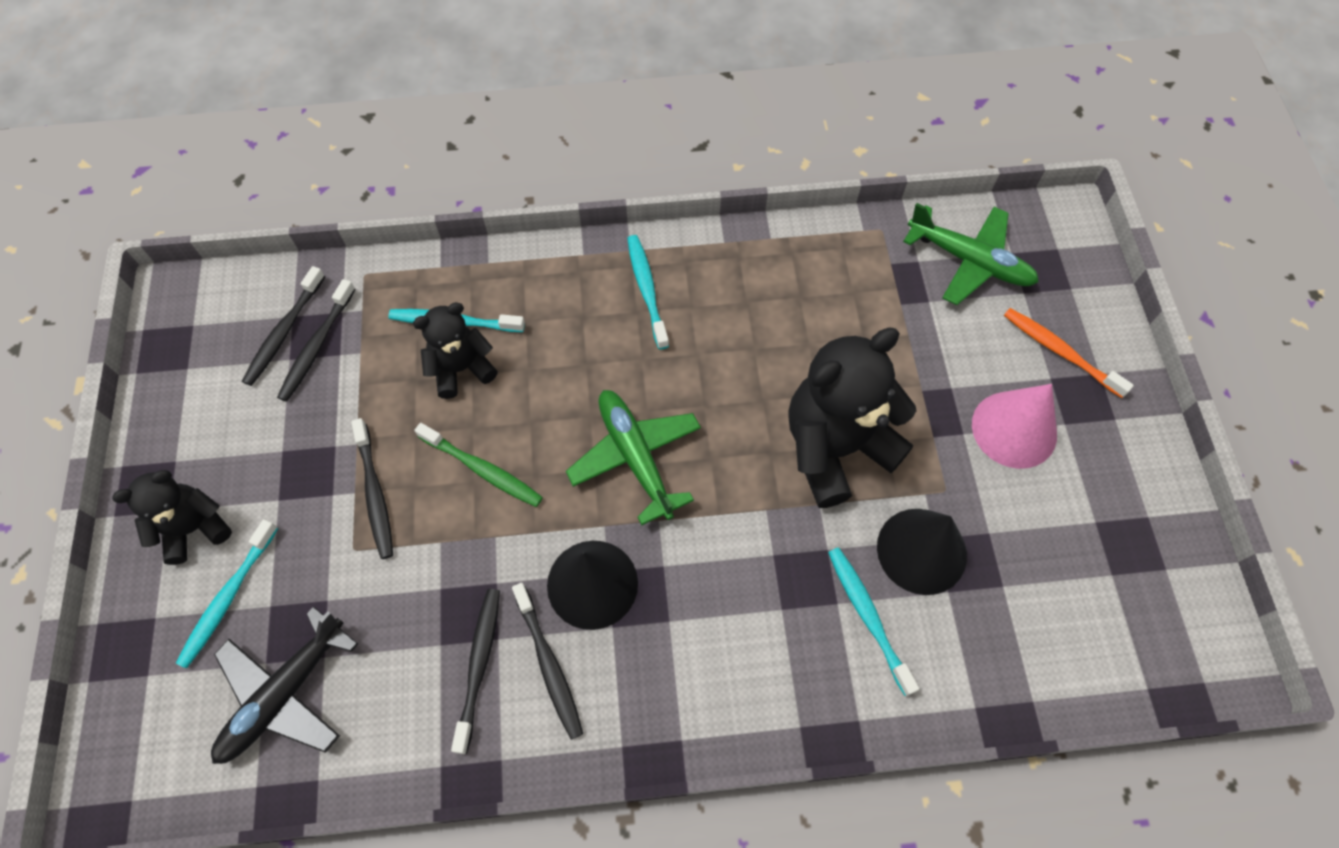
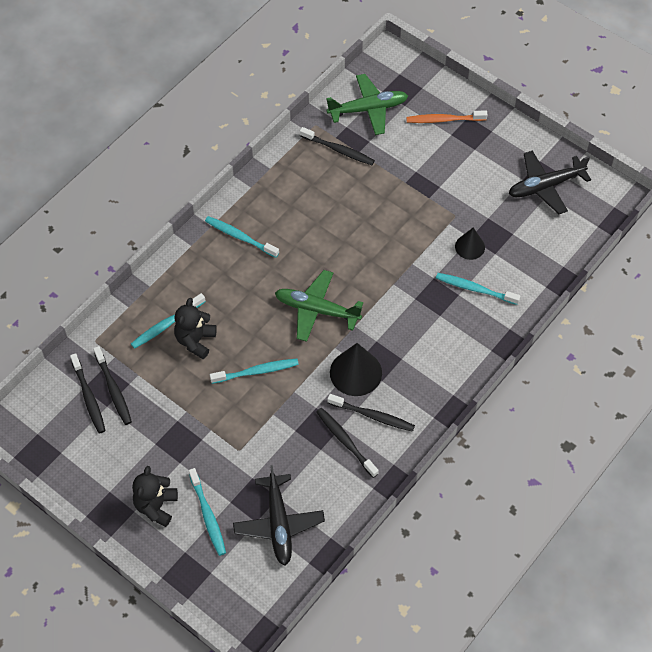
camera: 45 degrees left, 5 degrees down
(375, 494) = (221, 422): black toothbrush -> black toothbrush (338, 150)
(482, 470) = (256, 371): green toothbrush -> turquoise toothbrush
(835, 448) = (395, 235): black teddy bear -> none
(921, 551) = (470, 247): black cone -> black cone, size x0.60
(1014, 429) = (457, 168): pink cone -> none
(1121, 560) = (545, 186): none -> black plane

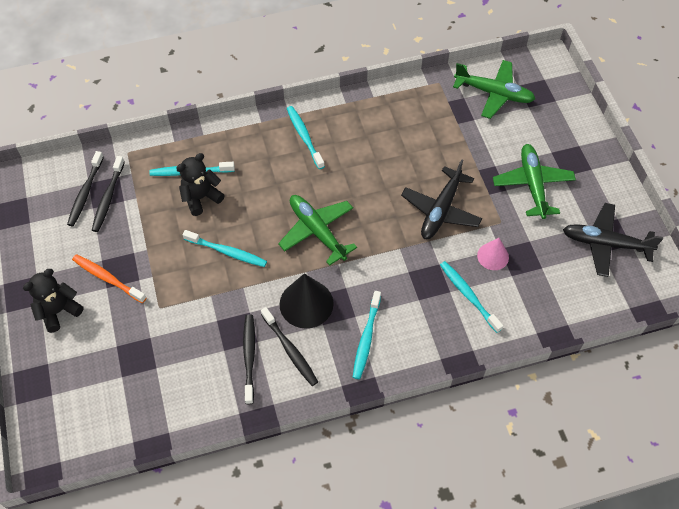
camera: 35 degrees right, 0 degrees up
(208, 515) = (89, 345): turquoise toothbrush -> turquoise toothbrush (366, 338)
(279, 524) = (137, 391): black plane -> black plane (441, 210)
(338, 150) = (442, 112): black toothbrush -> none
(444, 120) = (554, 136): orange toothbrush -> orange toothbrush (107, 278)
(456, 170) = (532, 184): none -> green plane
(470, 247) = (493, 256): black cone -> pink cone

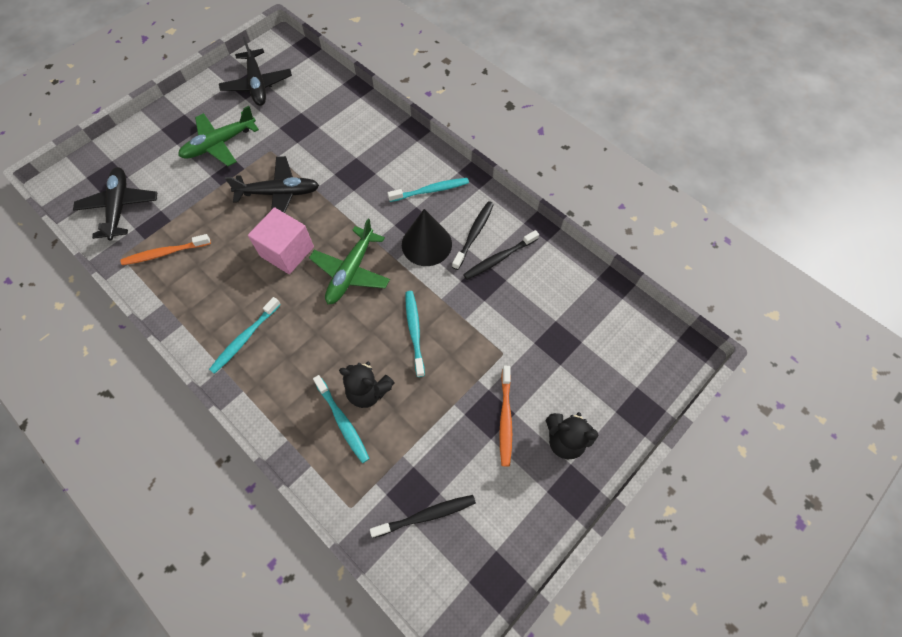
camera: 120 degrees left, 5 degrees up
(108, 198) = (419, 485): black toothbrush -> none
(370, 193) = (287, 251): none -> pink cube
(423, 110) = (165, 253): none -> orange toothbrush
(468, 295) = (352, 145): turquoise toothbrush -> none
(493, 256) = (307, 143): pink cone -> none
(494, 93) = (120, 207): green plane -> black plane

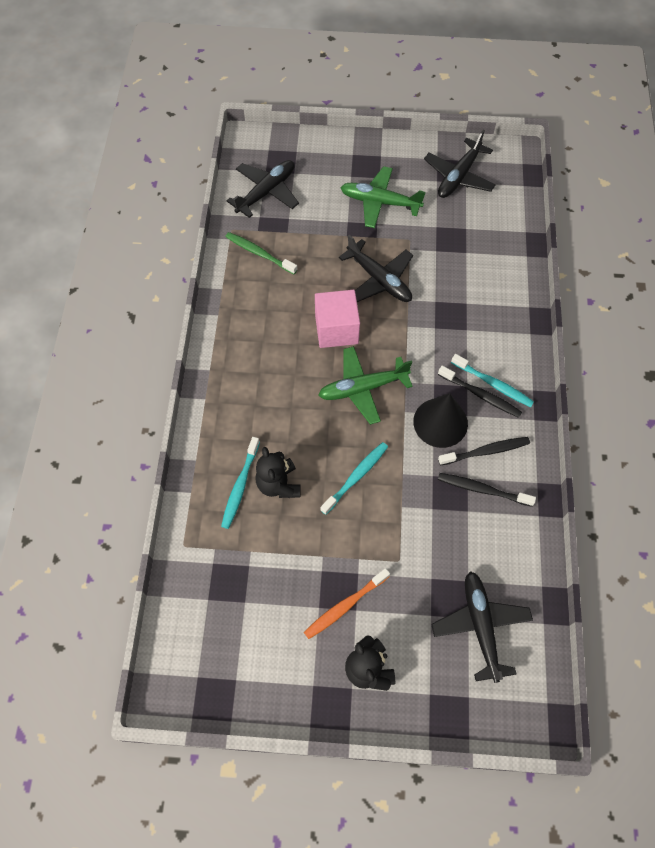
camera: 50 degrees right, 0 degrees up
(165, 253) = (259, 253): orange toothbrush -> green toothbrush
(245, 338) = (243, 364): turquoise toothbrush -> none
(426, 515) = (220, 605): black toothbrush -> black toothbrush (481, 395)
(593, 338) = (480, 626): none -> black plane

